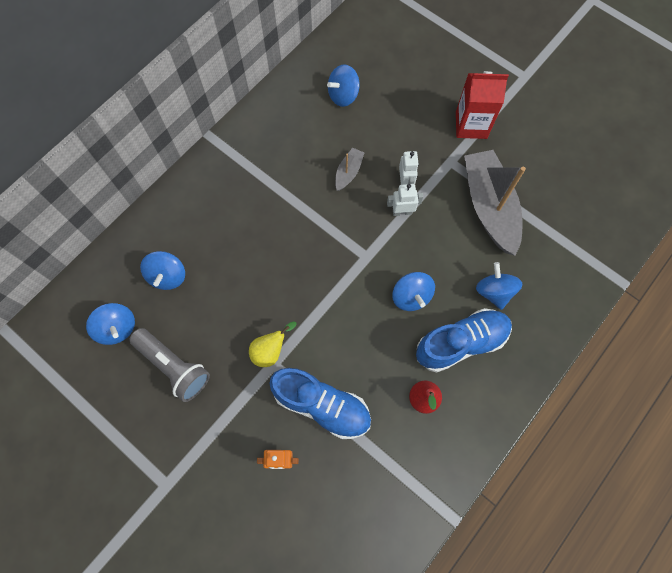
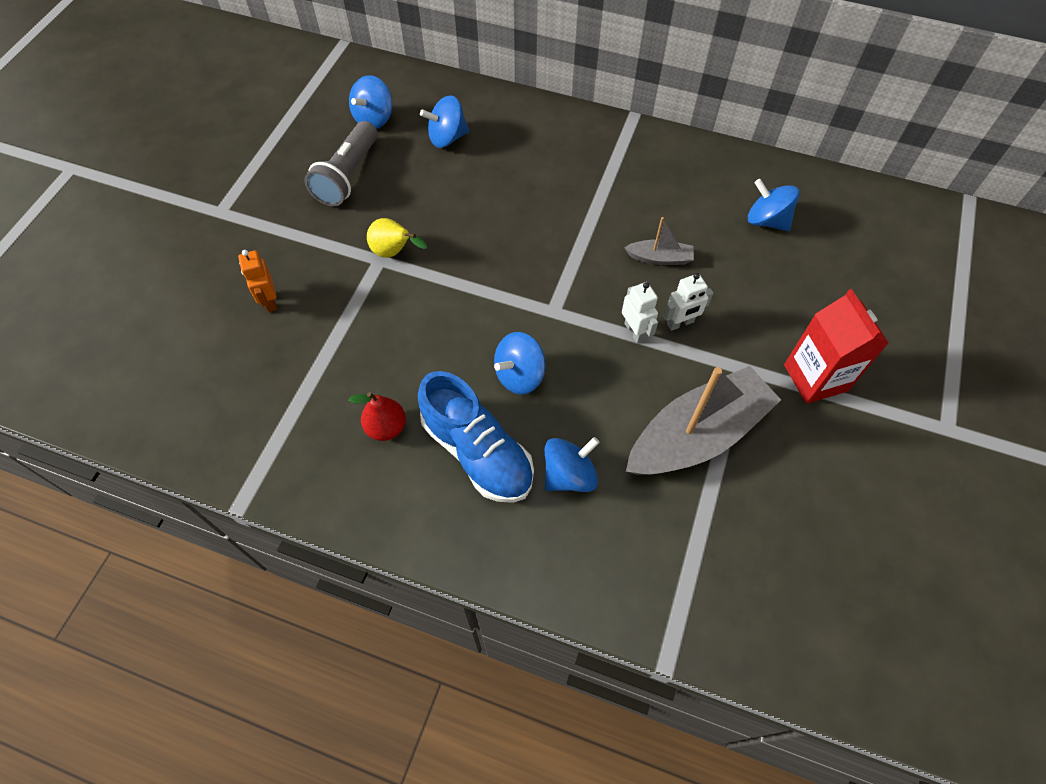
camera: 70 degrees right, 10 degrees down
(322, 405) = (345, 321): blue shoe -> none

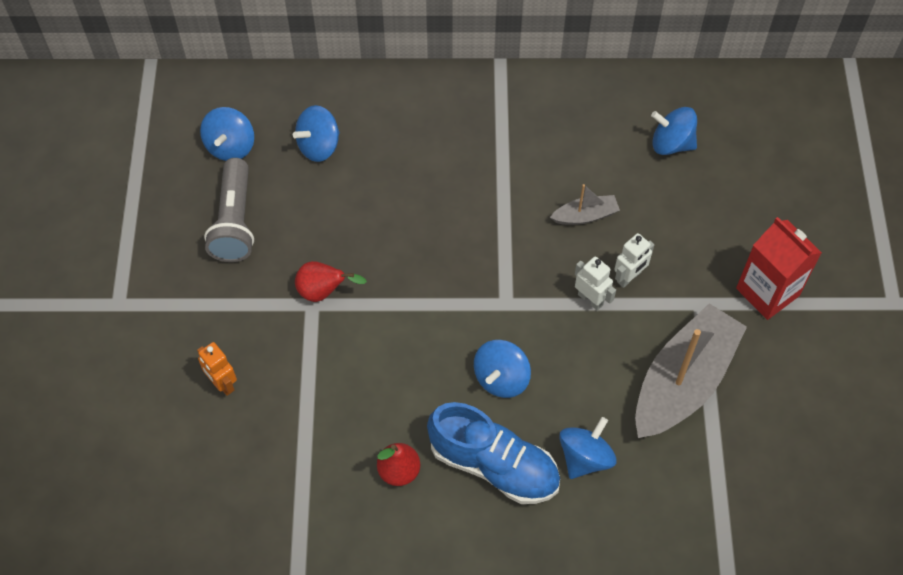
camera: 20 degrees left, 0 degrees up
(394, 252) = (323, 292): yellow pear -> red pear

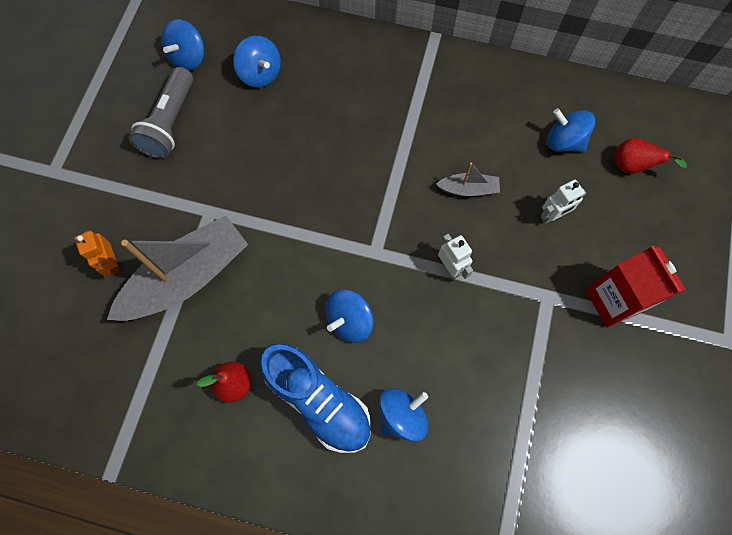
camera: 15 degrees right, 10 degrees up
(319, 146) = (260, 74): blue spinning top -> blue spinning top turned 105 degrees counterclockwise
(323, 292) = (223, 202): red pear -> red pear (632, 166)
(629, 277) = (491, 255): white robot -> white robot (552, 215)
(683, 381) = (512, 366): grey boat -> grey boat (188, 277)

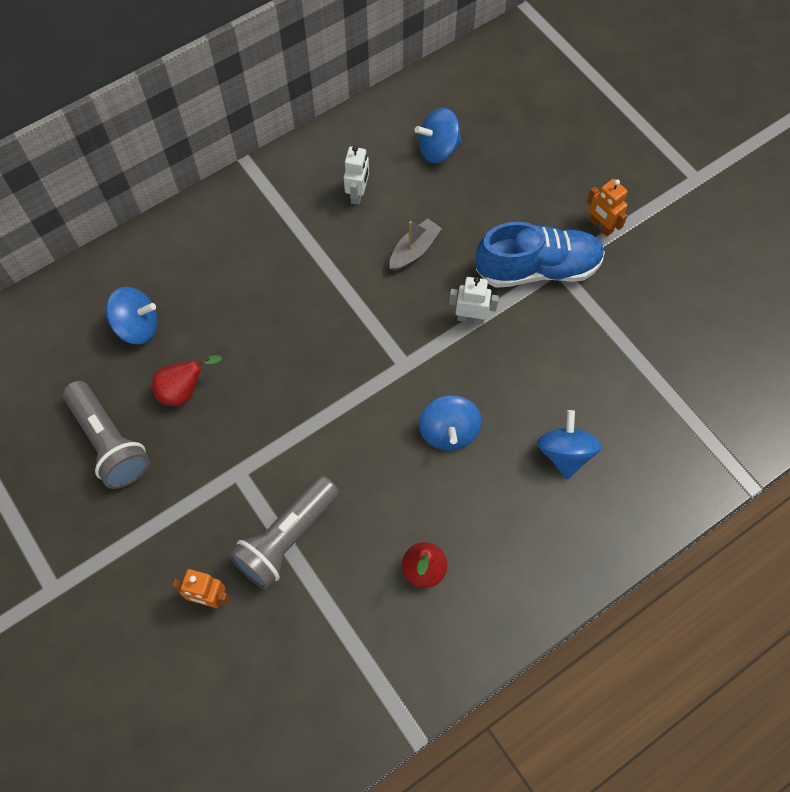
camera: 50 degrees left, 5 degrees down
(188, 58) = (54, 376): blue spinning top -> none
(188, 277) = (286, 538): grey boat -> grey flashlight
(318, 401) = (498, 509): blue shoe -> blue shoe (537, 269)
(552, 215) = (493, 210): white robot -> white robot (358, 194)
(613, 300) = (601, 226): red carton -> orange robot
(632, 166) = (504, 122): red pear -> red pear (184, 391)

